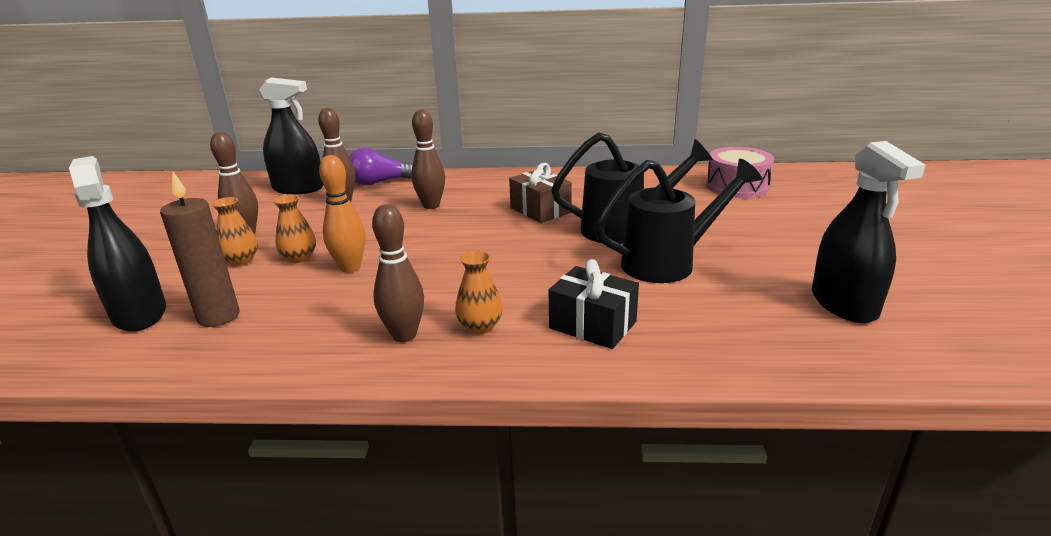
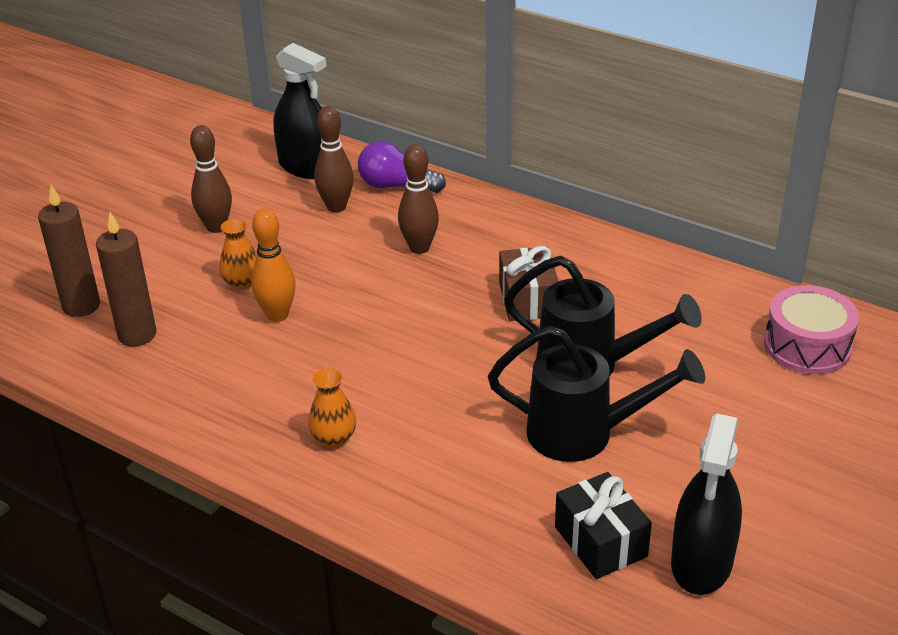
camera: 30 degrees right, 10 degrees up
(139, 314) = (81, 306): black spray bottle -> brown candle
(241, 261) = (191, 267): orange vase -> none
(404, 335) = (265, 420): brown bowling pin -> none
(592, 325) = (431, 479): black gift -> black gift (600, 542)

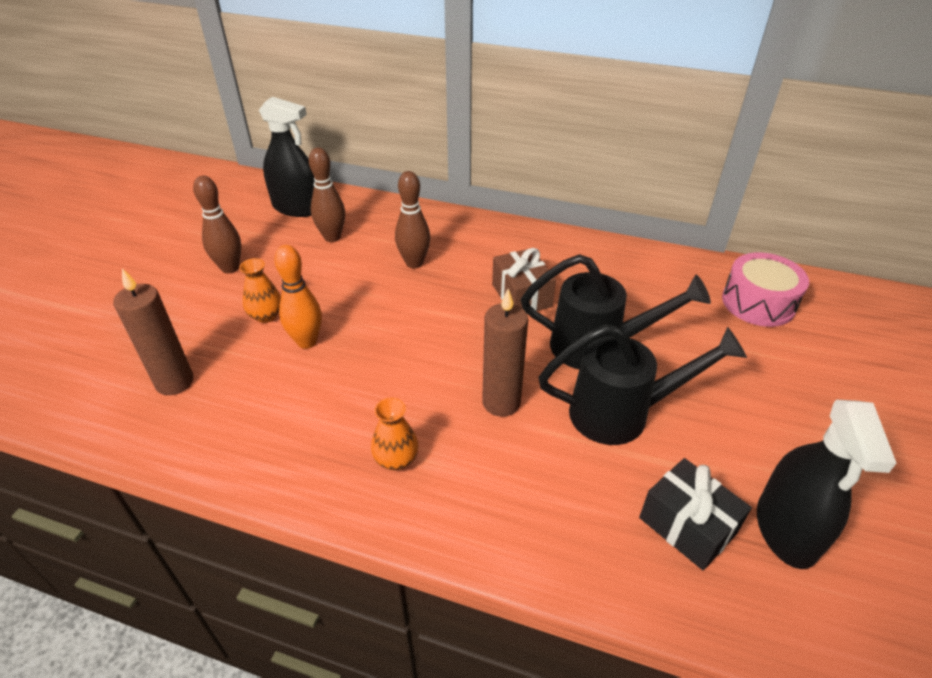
camera: 15 degrees left, 5 degrees up
(81, 306) = (113, 361): brown candle -> brown candle (501, 402)
(396, 186) = (377, 214): purple light bulb -> none

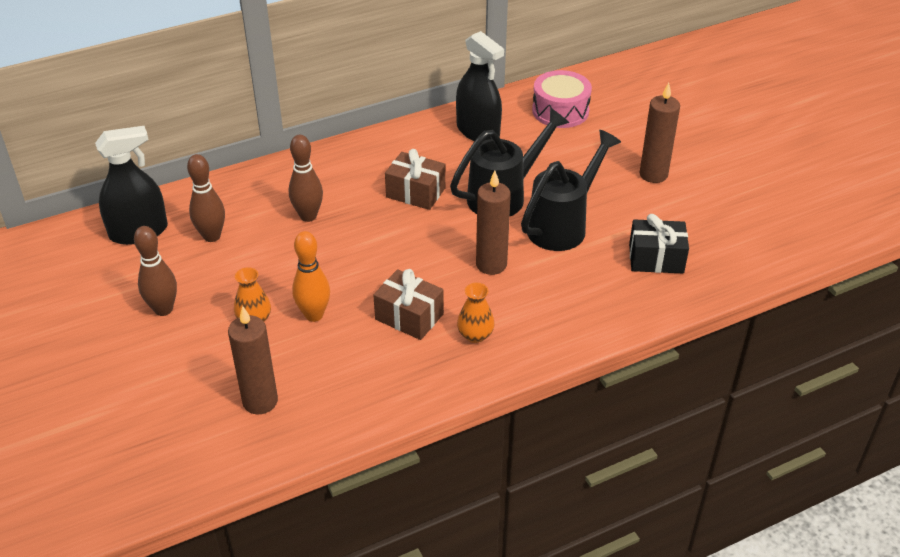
camera: 45 degrees left, 0 degrees up
(369, 397) = (409, 316): none -> brown gift
(786, 529) = (698, 229): black spray bottle -> black spray bottle (478, 131)
(797, 428) = (653, 174): none -> brown candle

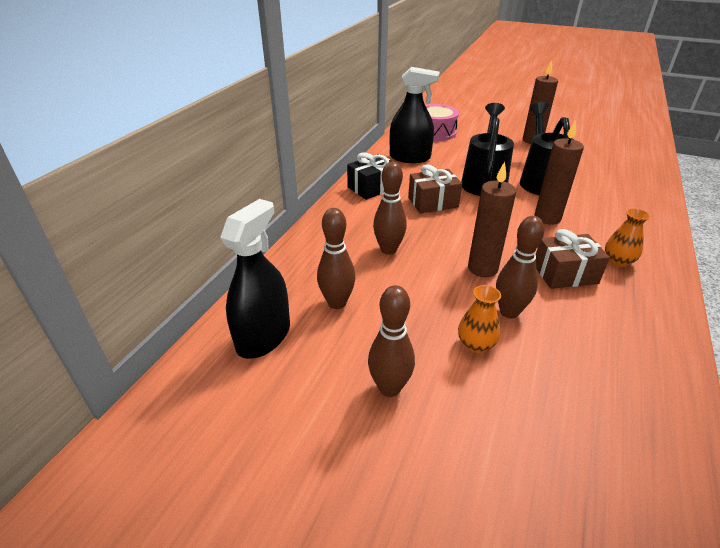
camera: 40 degrees left, 5 degrees down
(260, 401) = (595, 408): brown candle -> brown candle (482, 268)
(314, 315) = (509, 312): orange bowling pin -> brown bowling pin
(656, 258) = (610, 174): black gift -> black gift (372, 188)

